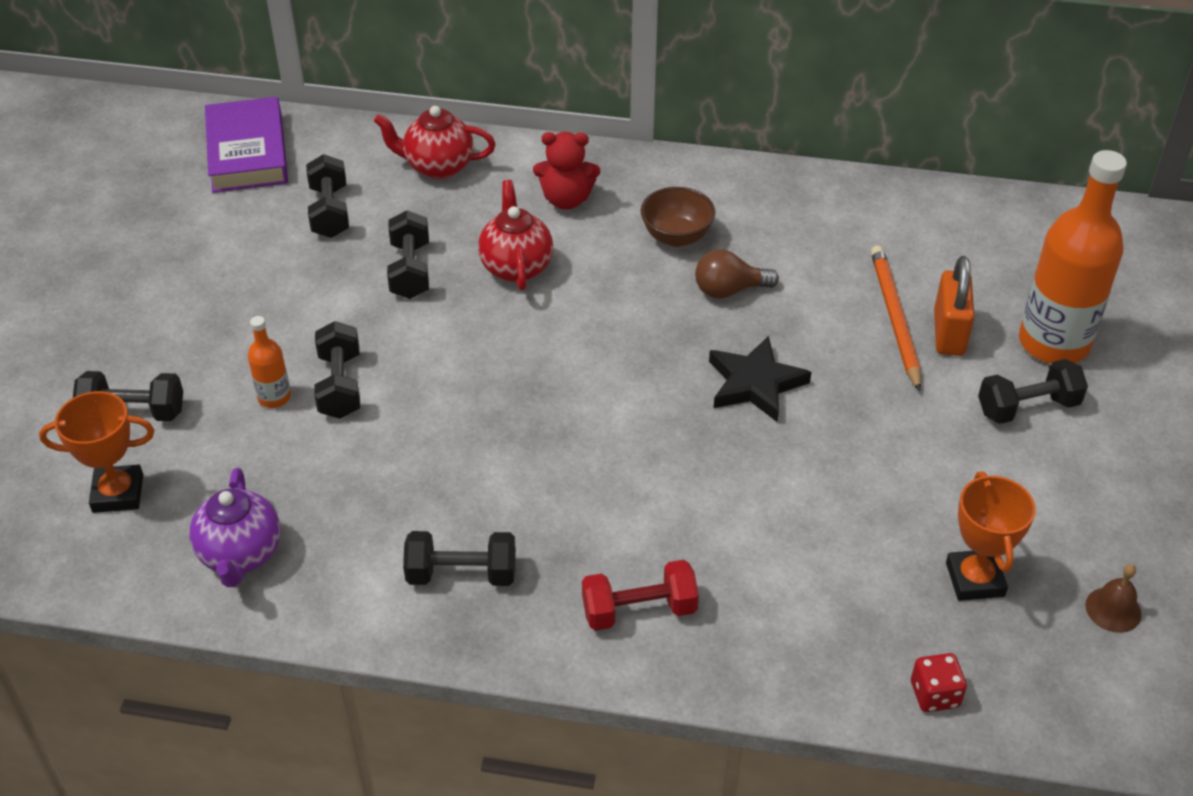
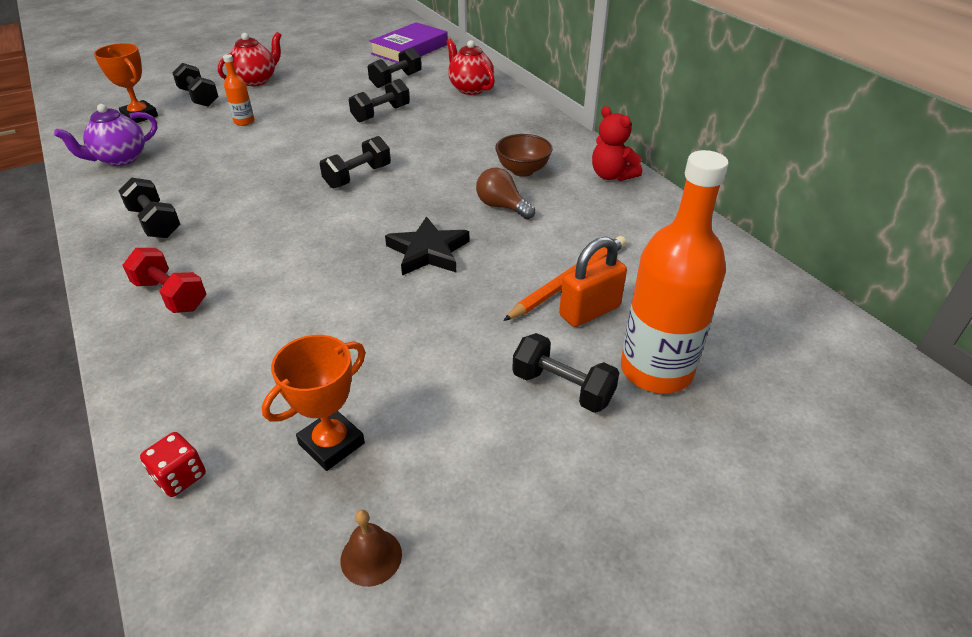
camera: 50 degrees right, 5 degrees down
(340, 385) = (271, 132): black dumbbell -> black dumbbell (358, 176)
(516, 267) = (424, 137): red teapot -> red teapot (256, 80)
(566, 199) = (500, 128): red teddy bear -> red teddy bear (612, 176)

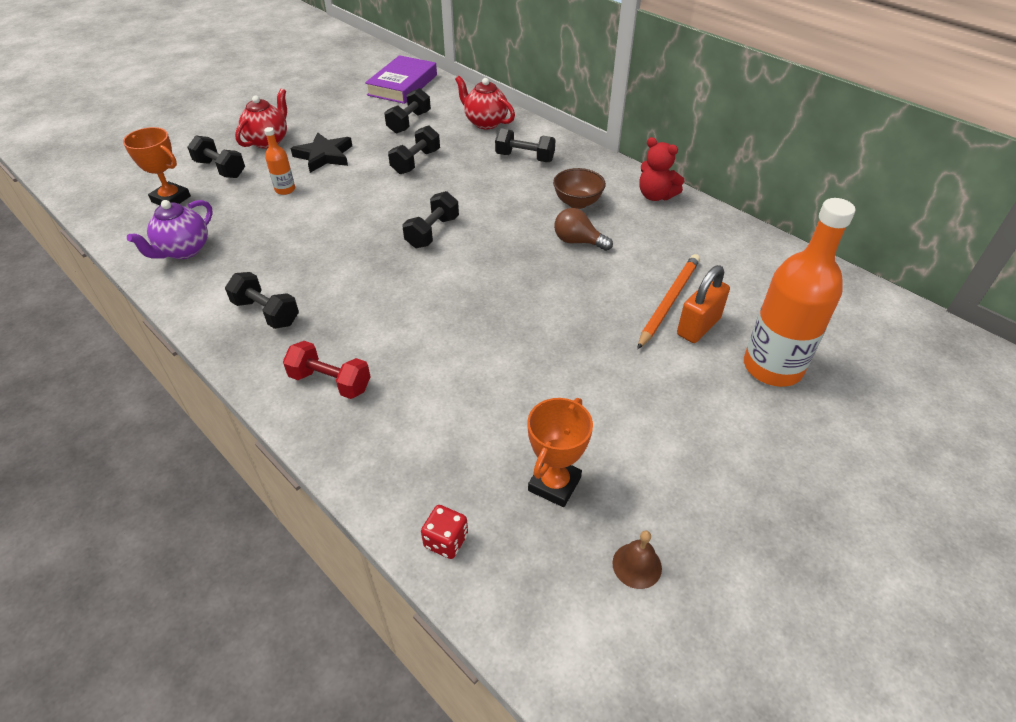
camera: 15 degrees left, 5 degrees up
(428, 252) = (538, 296): black star -> black star (324, 156)
(562, 388) = (710, 397): black dumbbell -> black dumbbell (525, 158)

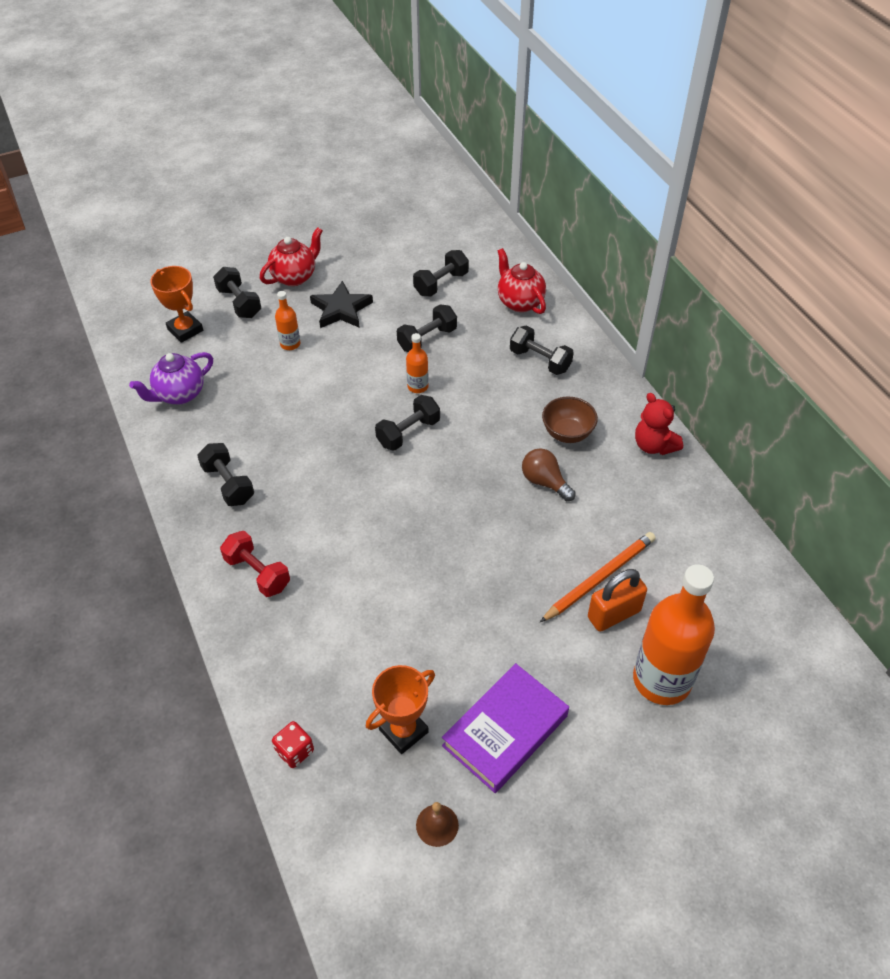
camera: 20 degrees right, 5 degrees up
(402, 85) = (455, 228): purple book -> purple book (505, 731)
(424, 197) = (418, 386): none -> orange bottle

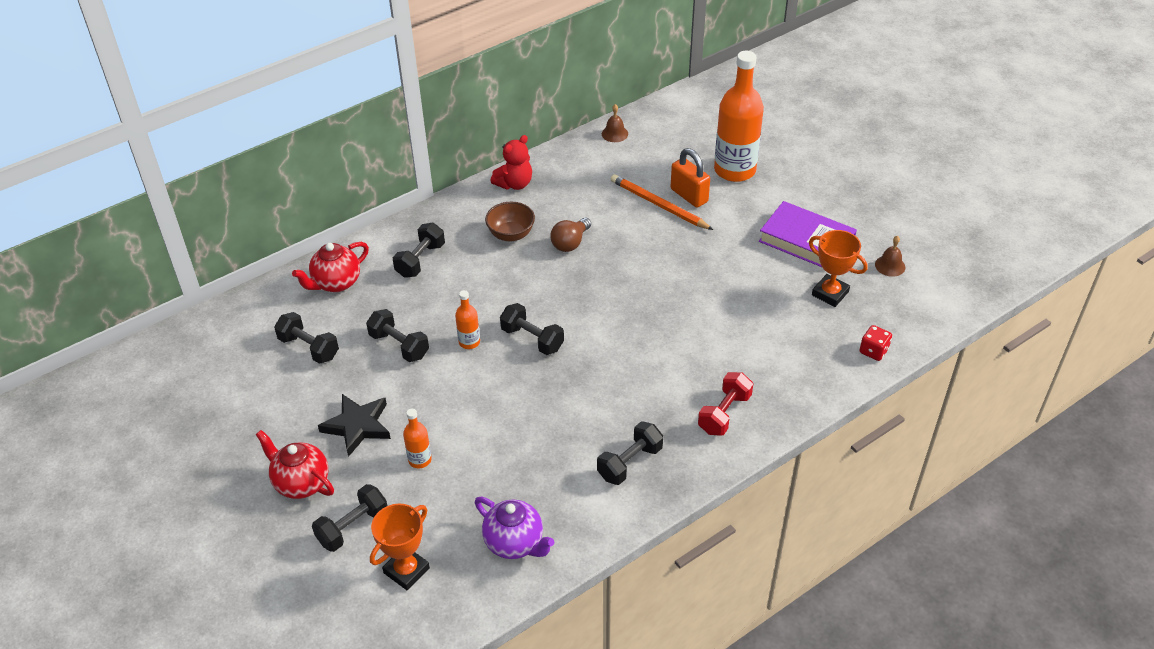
camera: 100 degrees left, 5 degrees down
(747, 556) = (614, 133): none -> brown bell

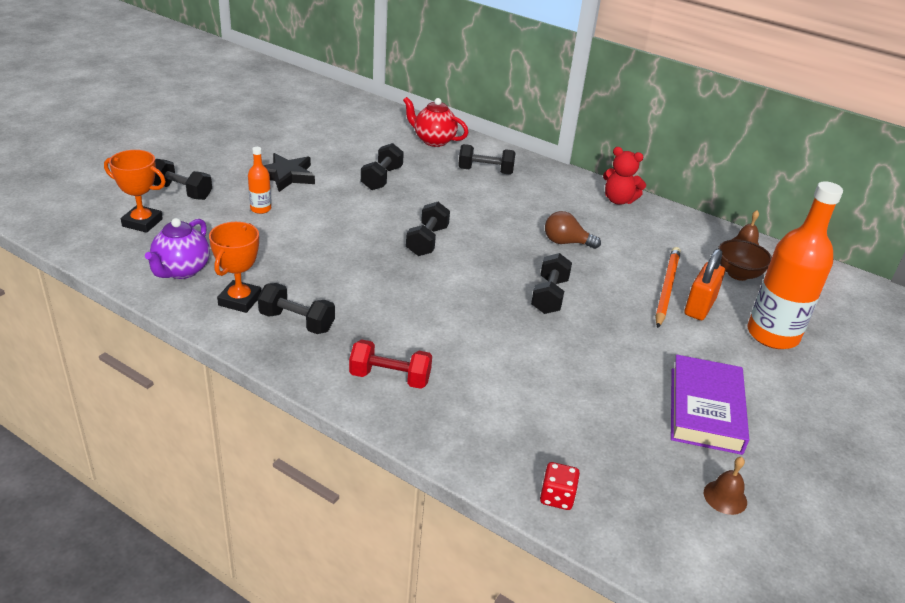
camera: 65 degrees right, 10 degrees down
(301, 483) = (220, 163): red teapot -> none
(309, 348) = (358, 142): black dumbbell -> black dumbbell (549, 296)
(469, 342) = (404, 210): orange bottle -> none
(511, 234) = (551, 209): brown bowl -> brown bowl (738, 274)
(830, 293) = (631, 442): orange trophy -> orange trophy (240, 300)

